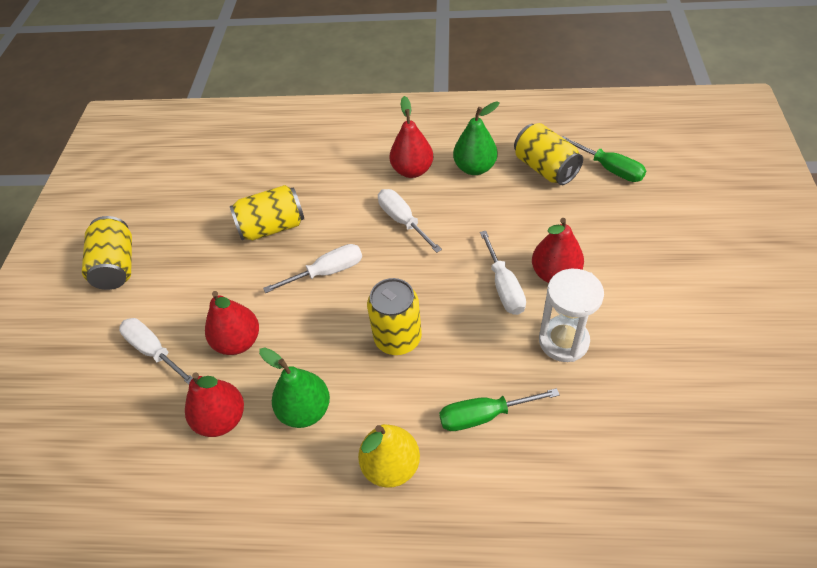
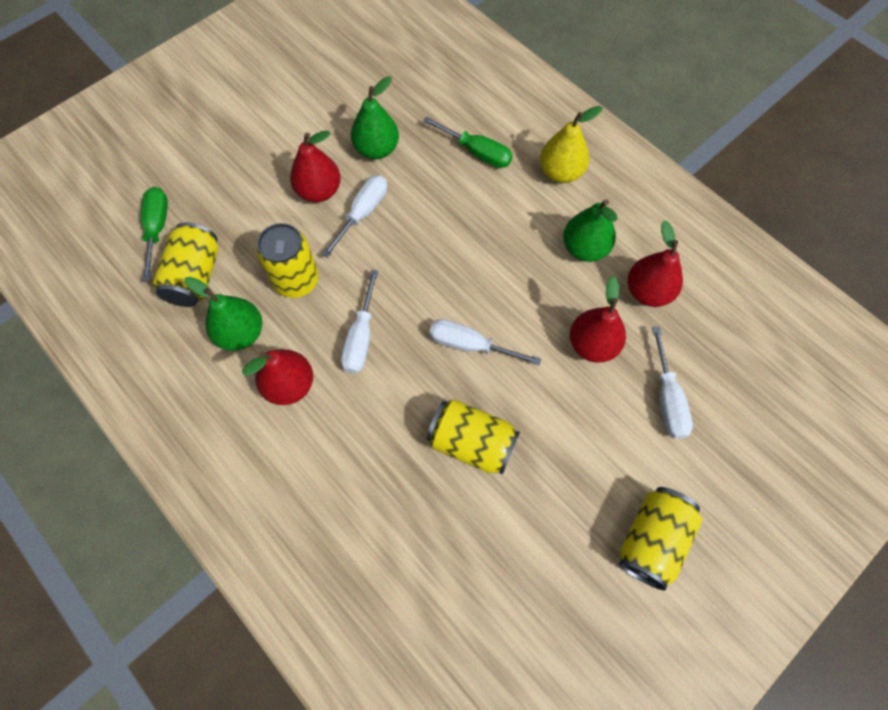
camera: 140 degrees left, 15 degrees up
(398, 338) = (475, 242): yellow can -> yellow can (296, 280)
(563, 341) = (376, 149): white hourglass -> green pear

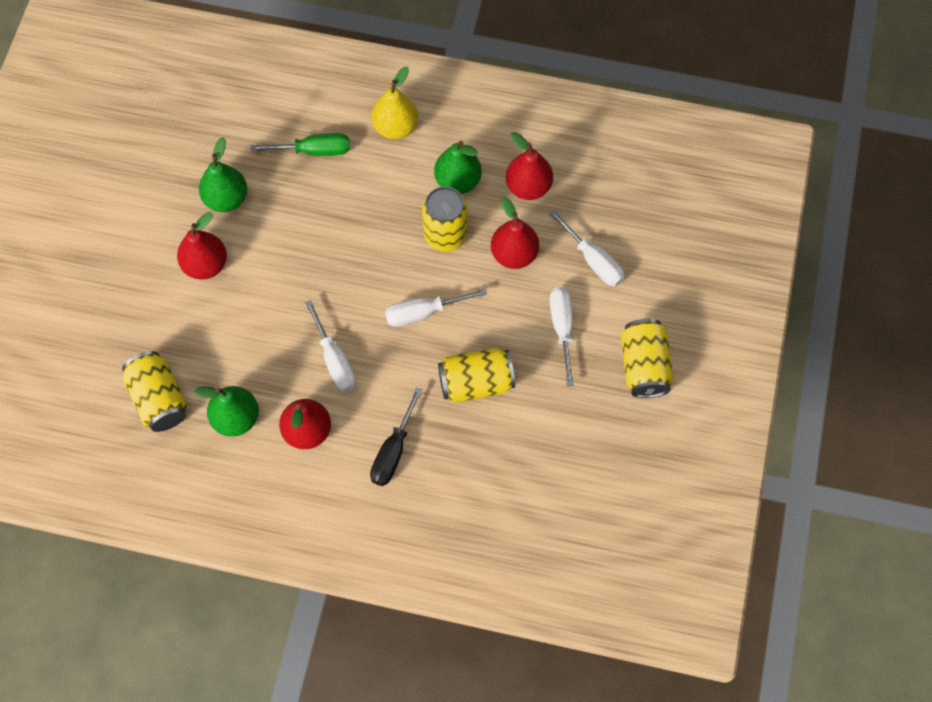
camera: 35 degrees left, 0 degrees up
(157, 229) = (91, 382): green screwdriver -> none
(296, 280) = (247, 349): yellow can -> yellow can (445, 235)
(349, 456) = (393, 451): none -> black screwdriver
(362, 213) = (258, 261): white screwdriver -> white screwdriver (562, 329)

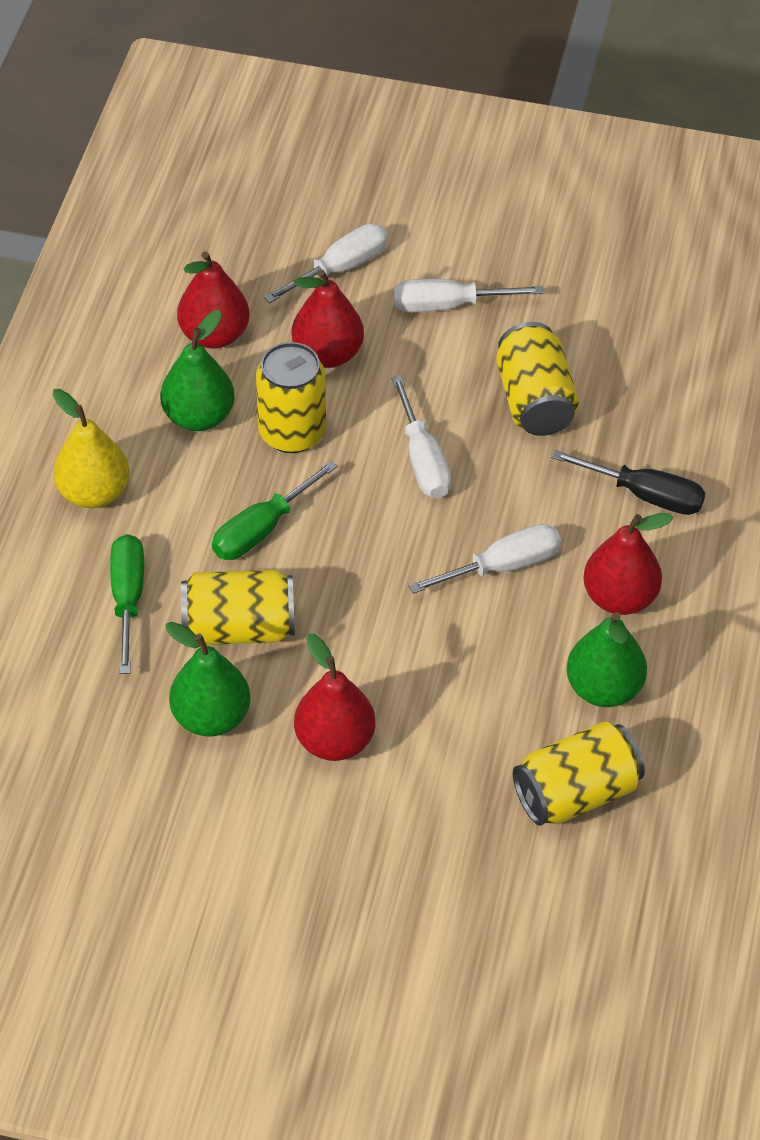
camera: 90 degrees left, 15 degrees down
(366, 220) = (262, 529): none -> green screwdriver
(644, 366) = (504, 224): yellow can -> yellow can (239, 628)

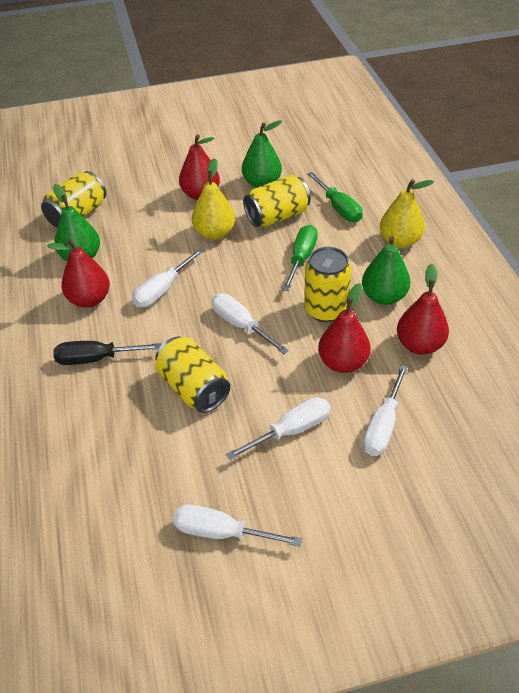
camera: 155 degrees right, 5 degrees down
(363, 640) = (214, 233): none -> yellow pear
(585, 243) = (221, 532): none -> white screwdriver

